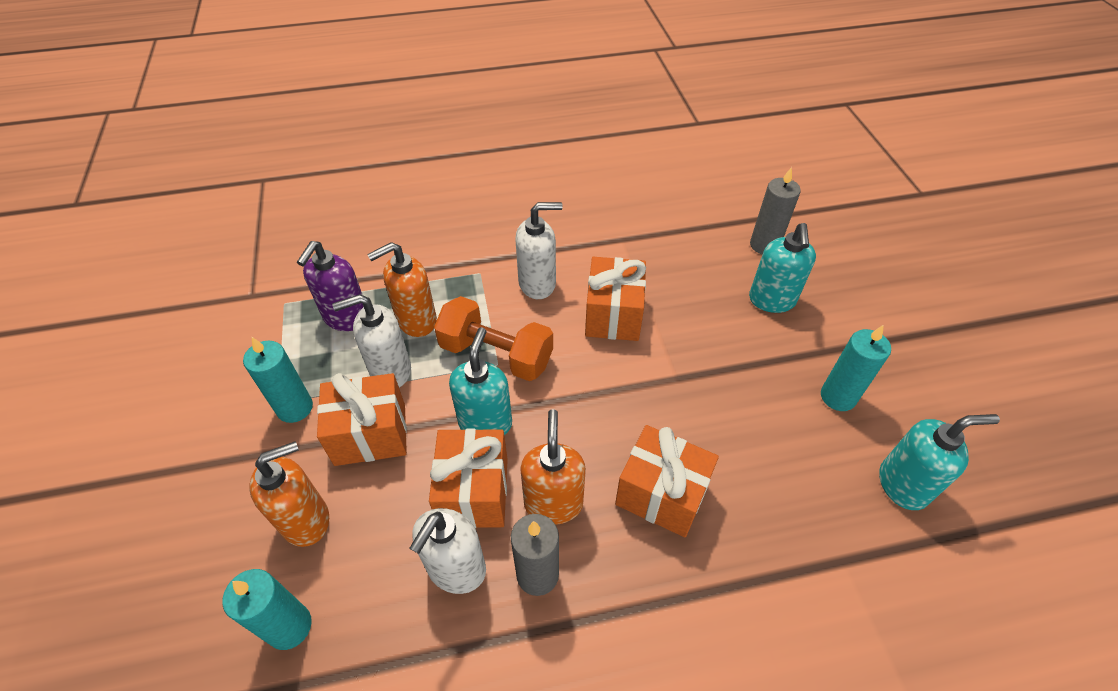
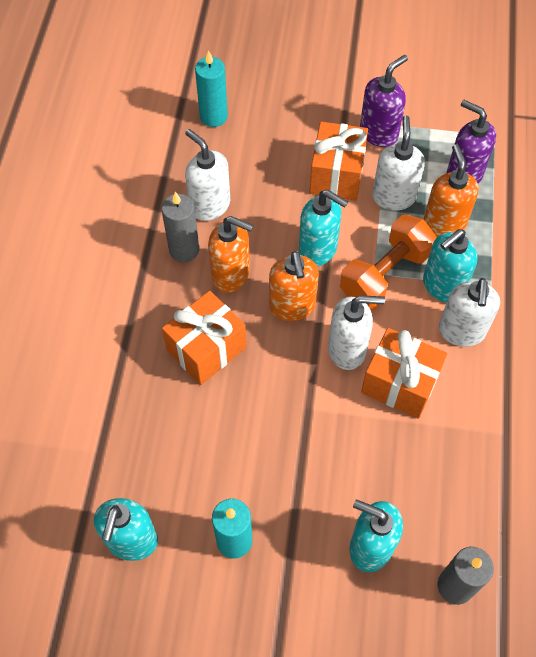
camera: 110 degrees right, 10 degrees up
(295, 408) = (379, 133): turquoise candle -> purple soap dispenser
(306, 520) = (281, 131): orange soap dispenser -> orange soap dispenser (292, 306)
(474, 492) = (261, 228): orange gift -> none
(493, 306) = (442, 286): none -> turquoise soap dispenser
(598, 363) = (347, 350): none -> white soap dispenser

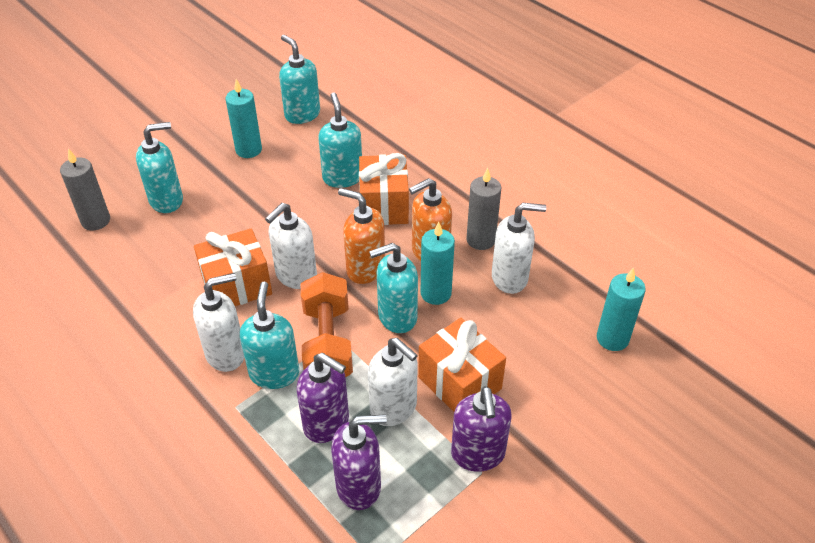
camera: 130 degrees right, 15 degrees down
(198, 414) = (342, 177): none -> turquoise soap dispenser
(271, 241) = (436, 293): none -> turquoise candle
(444, 224) = (327, 423): orange soap dispenser -> purple soap dispenser
(461, 331) = (226, 354): white soap dispenser -> white soap dispenser turned 105 degrees clockwise

